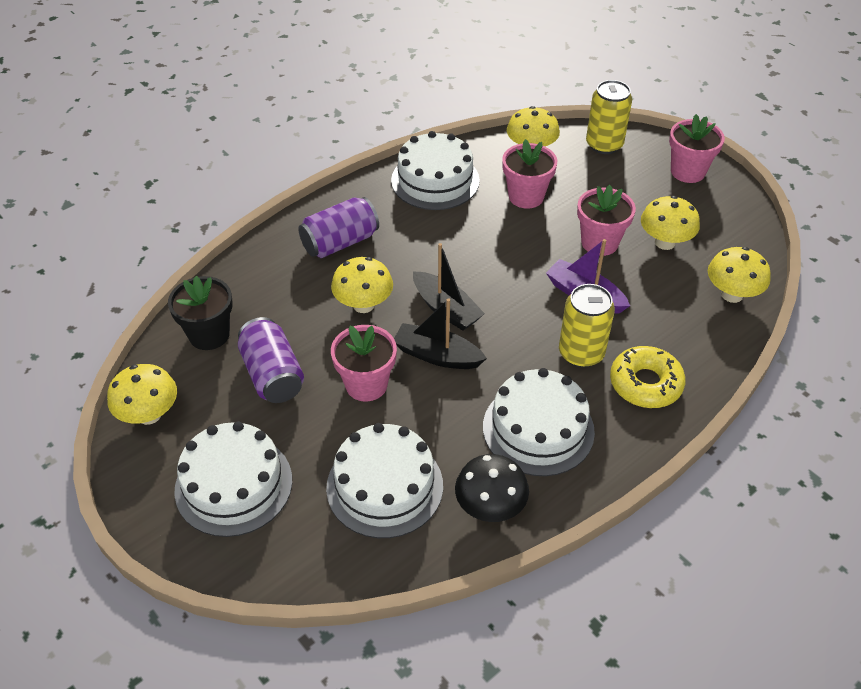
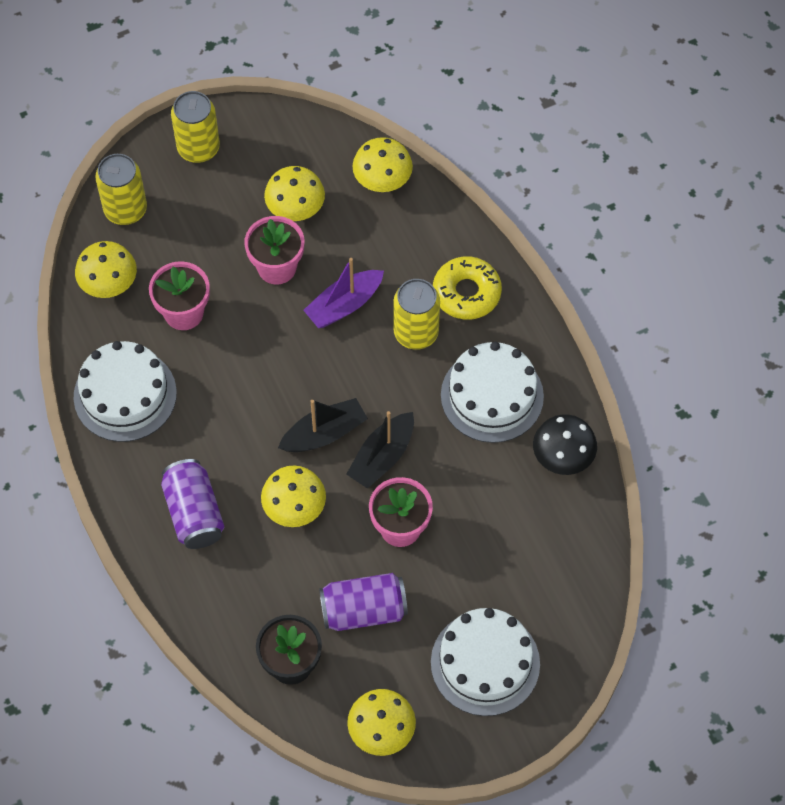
camera: 75 degrees left, 15 degrees up
(384, 486) = (519, 536): white cake -> none
(687, 171) = (198, 148): pink flower pot -> yellow can

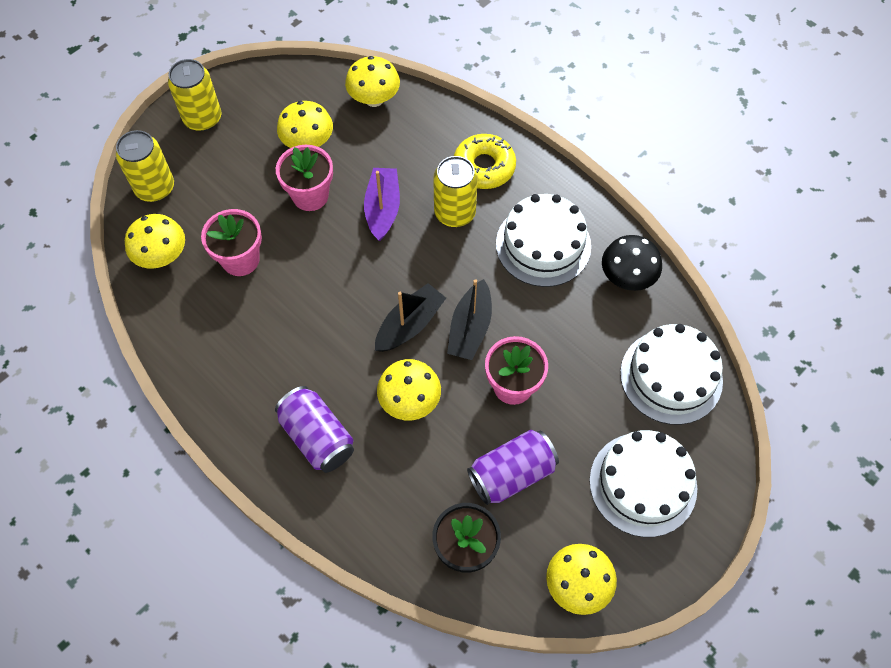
camera: 20 degrees left, 0 degrees up
(125, 395) = (212, 349): white cake -> white cake (671, 376)
(344, 305) = (382, 209): purple boat -> purple boat turned 150 degrees clockwise

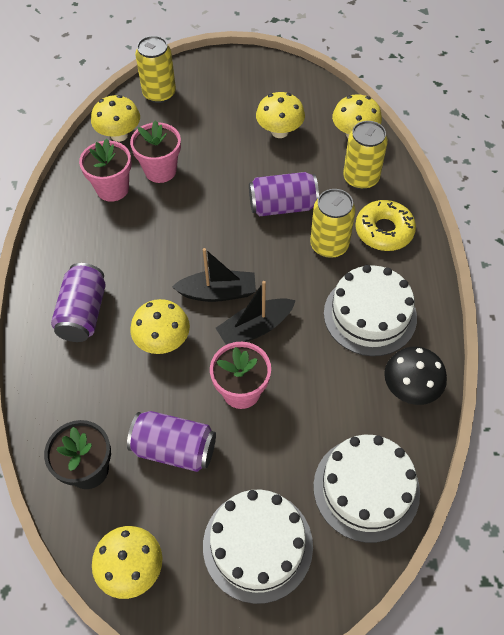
camera: 45 degrees right, 5 degrees down
(202, 118) = (231, 73): yellow can -> yellow can (361, 178)
(310, 195) = (245, 164): pink flower pot -> pink flower pot (112, 189)
(382, 209) = (282, 206): purple boat -> purple can

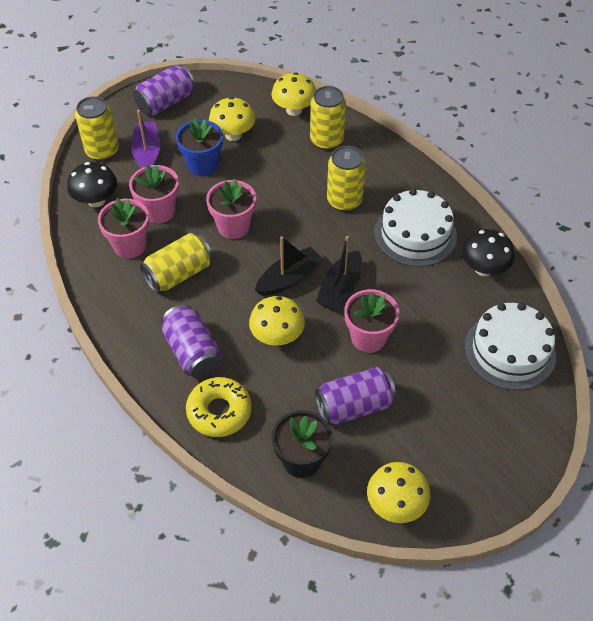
camera: 35 degrees left, 5 degrees down
(119, 135) = (96, 200): yellow mushroom -> black mushroom
(130, 235) = (178, 274): none -> yellow can
(193, 113) = (147, 153): none -> purple boat
(210, 217) = (233, 226): none -> pink flower pot
(230, 147) = (202, 165): none -> blue flower pot
(257, 545) = (469, 432): white cake -> none
(282, 206) = (284, 190): purple can -> purple can (166, 102)
(384, 231) = (376, 170): yellow donut -> yellow donut (219, 411)

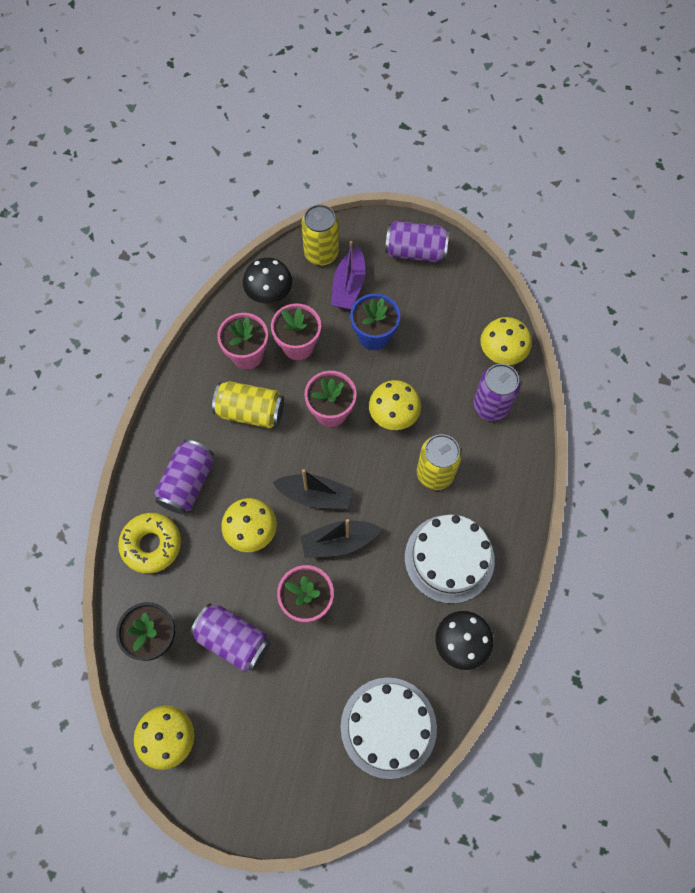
camera: 50 degrees right, 15 degrees up
(147, 153) = (348, 286): purple boat -> purple boat turned 150 degrees clockwise
(233, 135) = (427, 330): yellow mushroom -> yellow mushroom (393, 415)
(326, 140) = (491, 406): yellow can -> purple can

